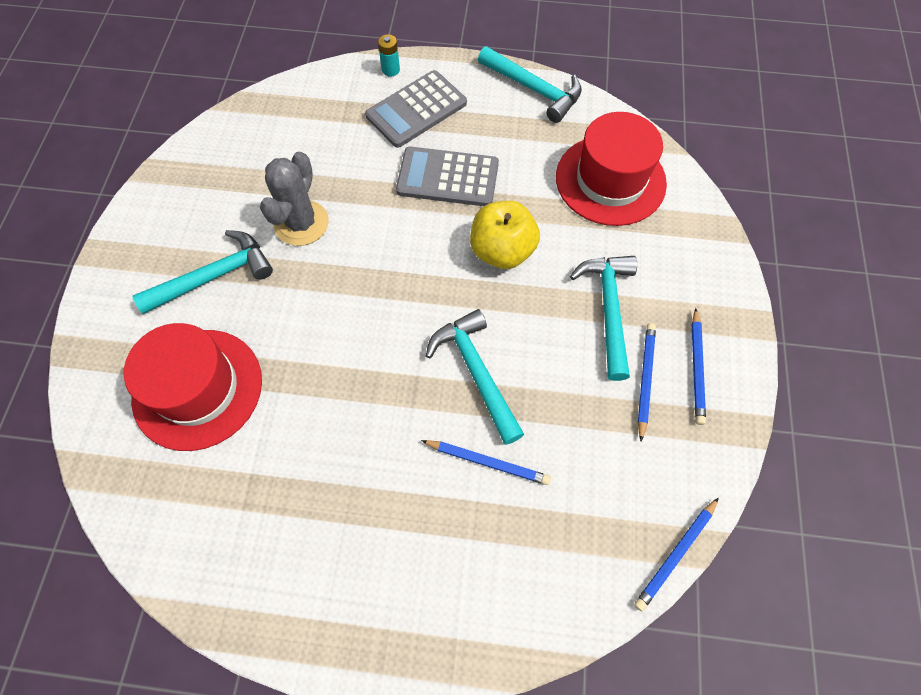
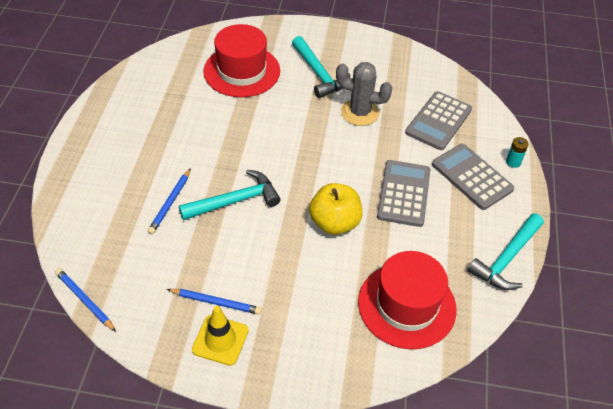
camera: 90 degrees right, 15 degrees down
(320, 136) = (438, 121): none -> grey calculator
(608, 310) = (278, 286): turquoise hammer -> none
(696, 368) = (220, 340): blue pencil -> yellow traffic cone

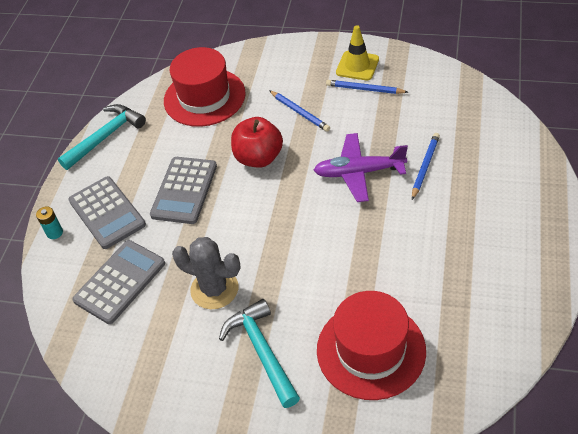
camera: 170 degrees left, 0 degrees up
(85, 300) = (476, 83): blue pencil -> blue pencil (300, 112)
(235, 201) = (358, 172): turquoise hammer -> purple plane
(334, 223) = (258, 158): yellow apple -> red apple

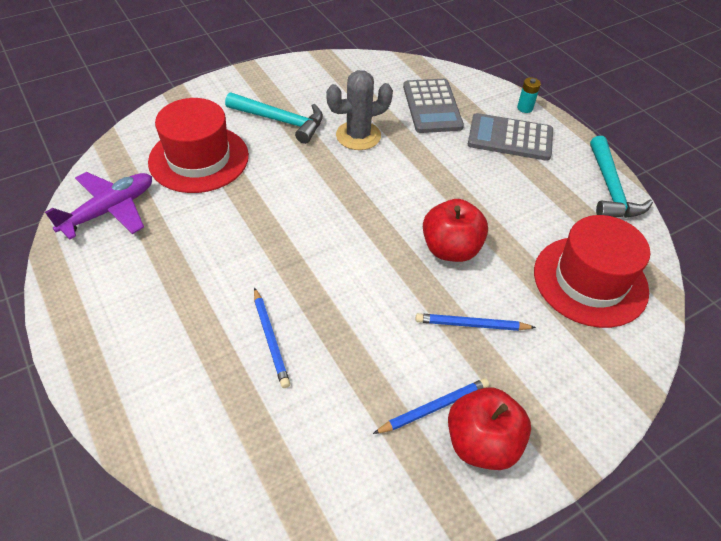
camera: 130 degrees right, 0 degrees up
(184, 190) = (476, 185): grey calculator -> none
(357, 66) = (481, 443): yellow traffic cone -> red apple
(358, 172) = (336, 291): purple plane -> purple plane (110, 210)

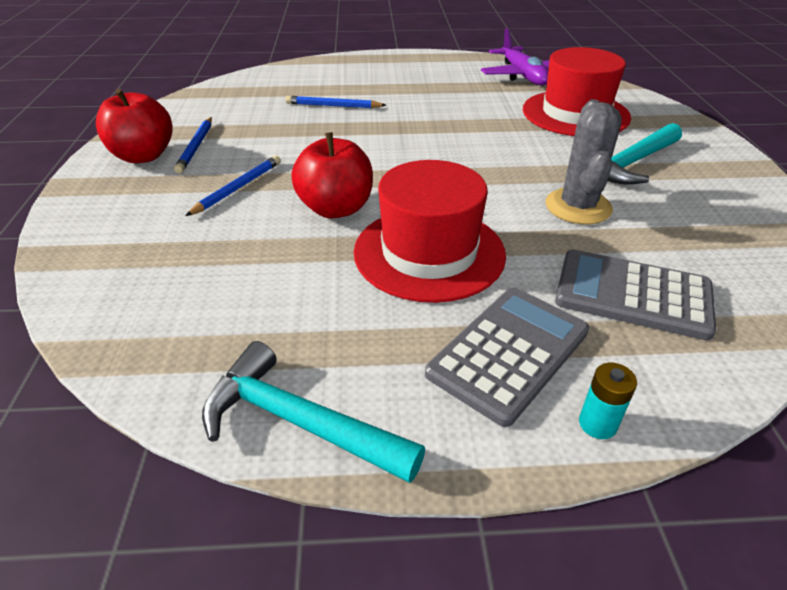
camera: 120 degrees right, 10 degrees down
(590, 281) = (184, 290): red hat -> red hat (429, 252)

